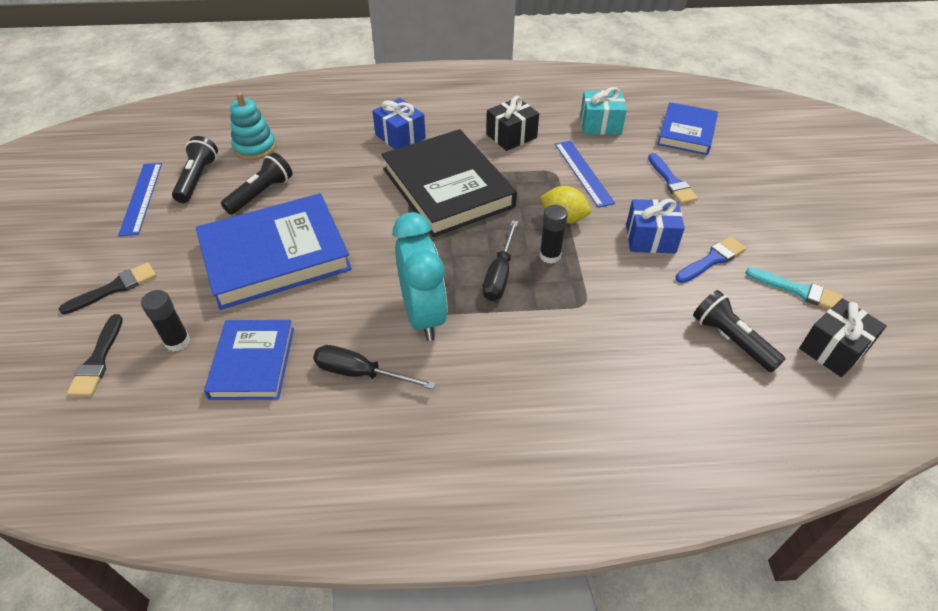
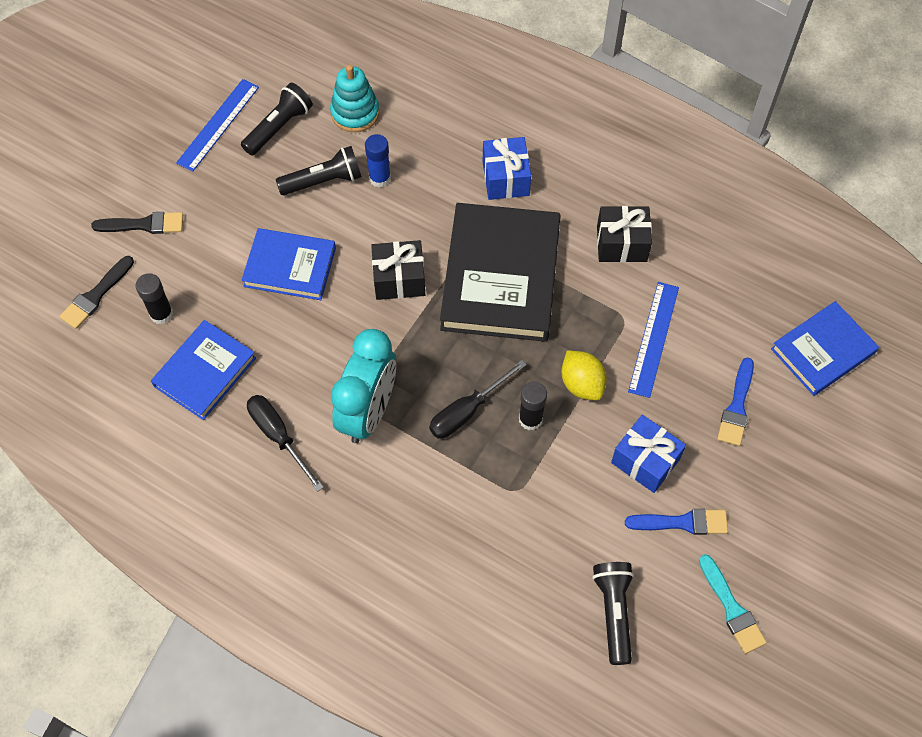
camera: 35 degrees right, 15 degrees up
(275, 255) = (290, 267): blue book -> blue book, size x0.59
(306, 174) = (380, 178): none -> blue glue stick
(600, 124) = (734, 283): turquoise gift -> none
(833, 349) = (698, 683): black gift -> black gift (399, 279)

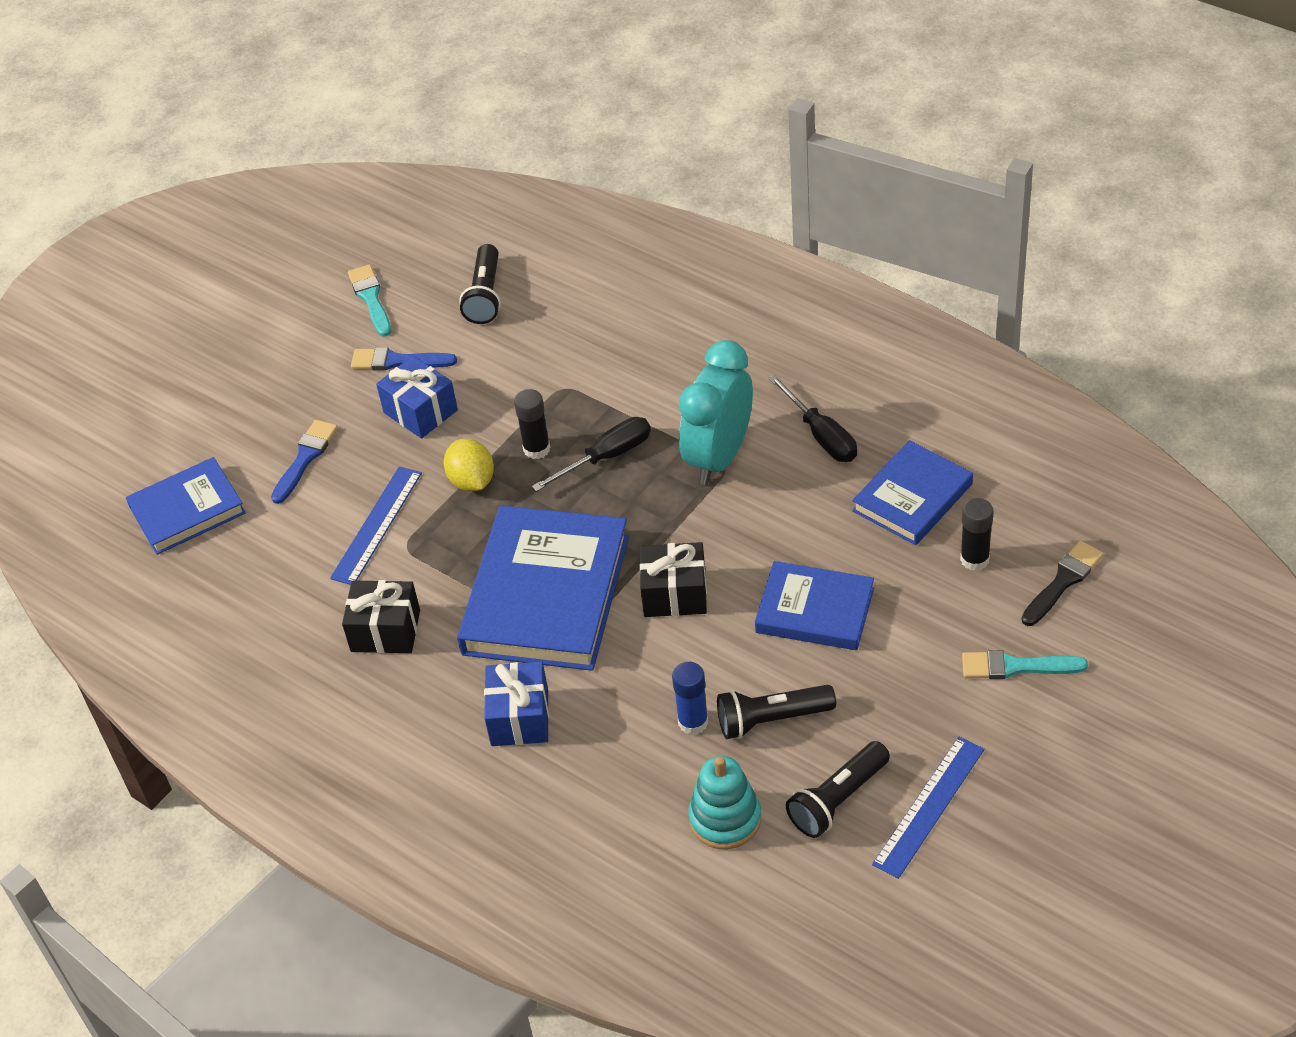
camera: 170 degrees left, 15 degrees down
(144, 225) = (1016, 666): black brush -> turquoise brush
(501, 276) = (546, 595): black book -> blue book

